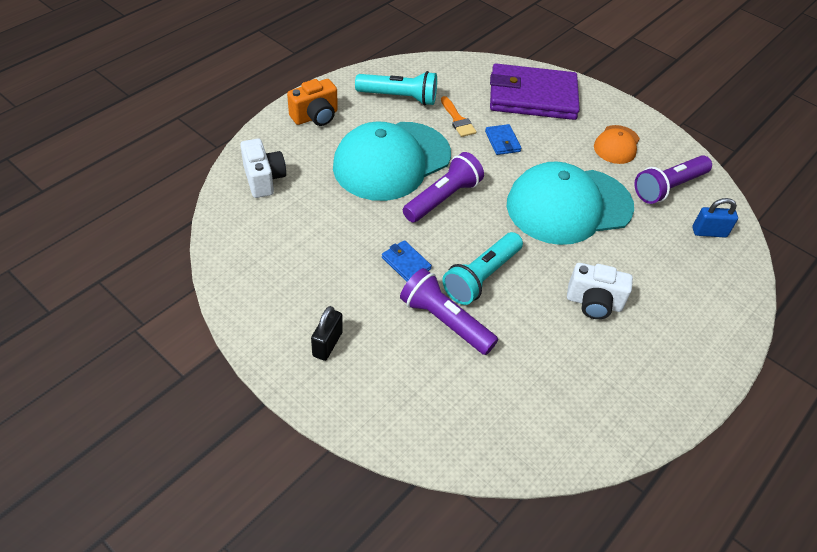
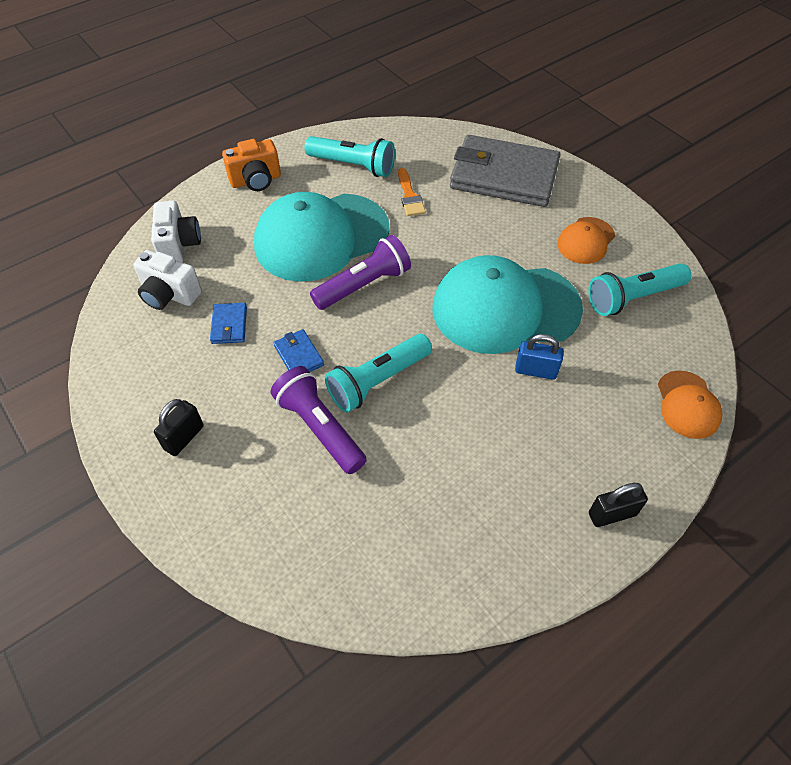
camera: 15 degrees right, 5 degrees up
(502, 141) = (452, 225): blue wallet -> blue wallet (229, 325)
(532, 96) = (503, 176): purple wallet -> grey wallet
(593, 303) = (498, 428): white camera -> white camera (169, 295)
(668, 187) = (633, 298): purple flashlight -> turquoise flashlight
(704, 359) = (612, 514): none -> black padlock
(709, 232) = (666, 358): blue padlock -> blue padlock (535, 370)
(736, 267) = (687, 405): none -> orange cap

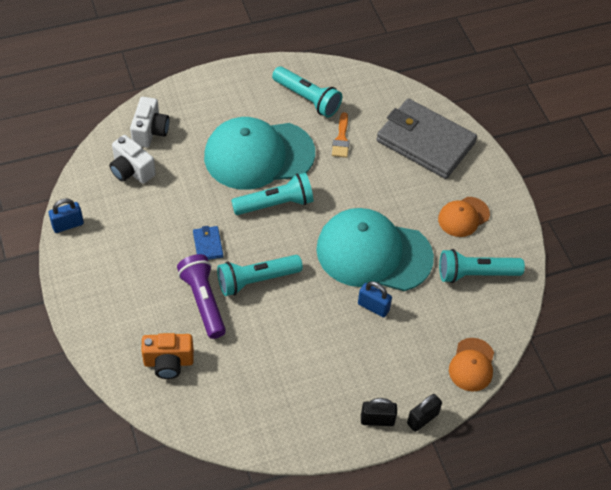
camera: 15 degrees right, 0 degrees up
(104, 383) = (68, 225): none -> blue padlock
(184, 438) = (110, 280): black padlock -> black padlock (422, 419)
(229, 325) = (166, 207): blue wallet -> none
(256, 180) = (226, 91): orange camera -> orange camera (168, 362)
(363, 285) = (275, 204): purple flashlight -> turquoise flashlight

